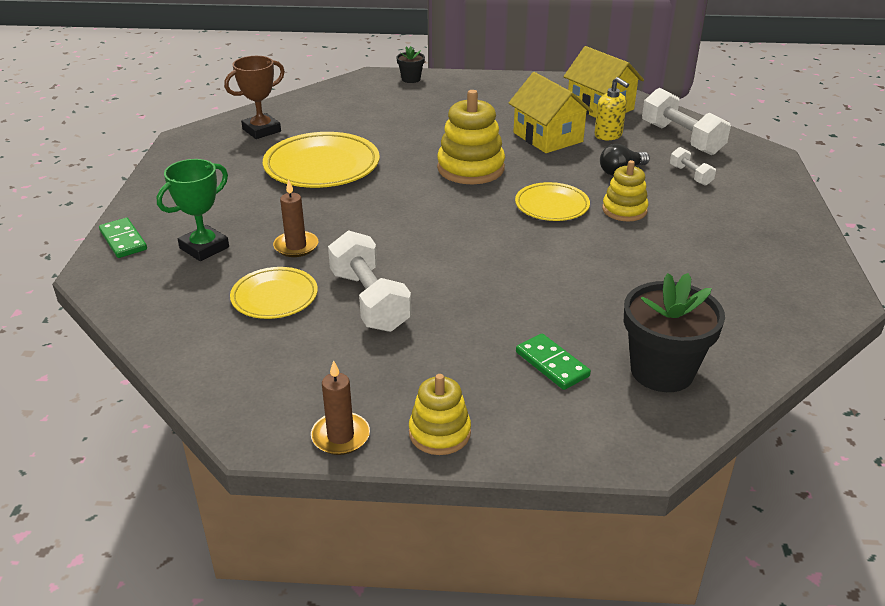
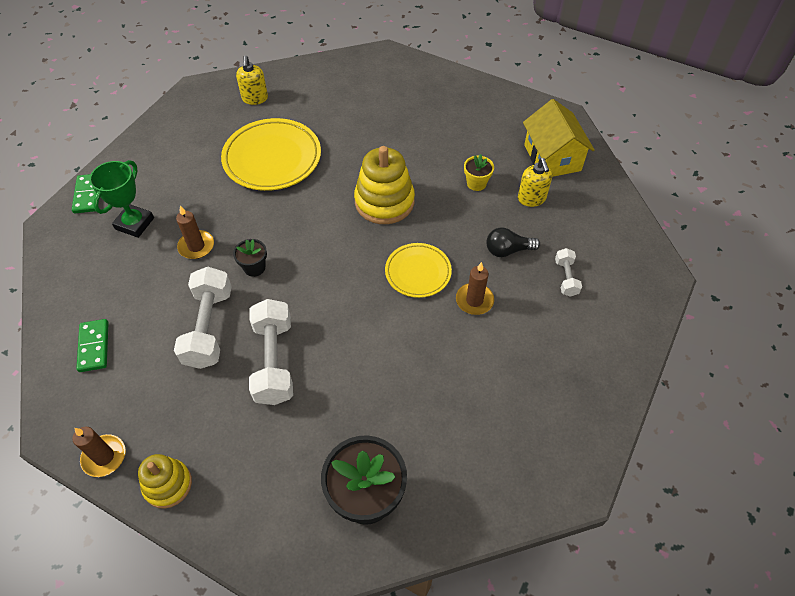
camera: 25 degrees right, 20 degrees up
(204, 248) = (134, 223): green trophy -> green trophy turned 45 degrees counterclockwise
(261, 130) = (255, 98): brown trophy -> yellow soap dispenser
(274, 297) = (148, 296): yellow plate -> none
(411, 79) = (413, 68): black flower pot -> black flower pot (254, 267)
(548, 137) = (476, 183): yellow house -> yellow flower pot
(552, 364) = (291, 452): green domino -> green domino (94, 346)
(624, 210) = (474, 300): yellow stacking toy -> brown candle
(681, 139) = (595, 226): white dumbbell -> white dumbbell (274, 361)

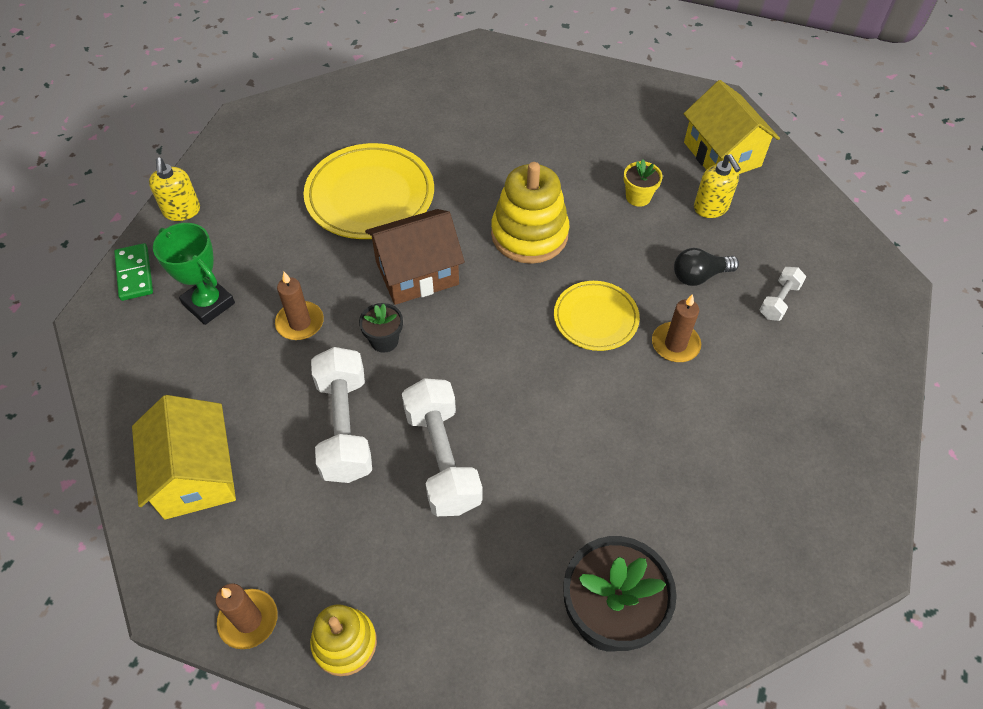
camera: 10 degrees left, 0 degrees up
(94, 346) = (196, 475): green domino -> yellow house
(134, 223) = (209, 304): green trophy -> green trophy turned 60 degrees counterclockwise
(255, 98) = (327, 122): yellow soap dispenser -> yellow soap dispenser (182, 211)
(292, 220) = (417, 273): none -> brown house
(566, 278) = (779, 301): white dumbbell -> white dumbbell turned 45 degrees clockwise

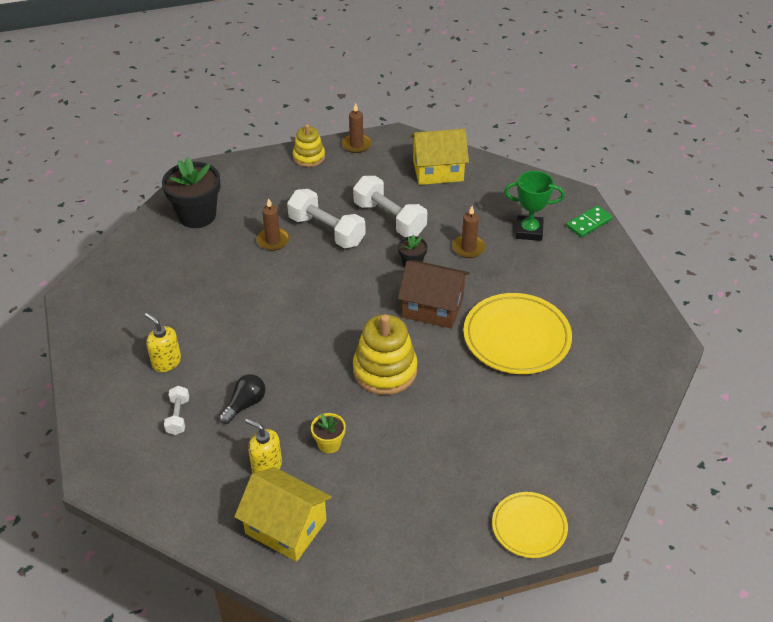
camera: 145 degrees right, 10 degrees down
(135, 274) = (589, 223): green domino -> green domino turned 75 degrees counterclockwise
(182, 211) = (615, 265): yellow soap dispenser -> yellow soap dispenser (166, 362)
(196, 475) = (438, 170): yellow house -> yellow house turned 45 degrees counterclockwise
(417, 273) = (433, 307): brown house -> brown house turned 75 degrees clockwise
(595, 318) = (297, 339): yellow plate -> yellow plate (529, 527)
(675, 344) = (235, 350): brown candle -> brown candle (273, 240)

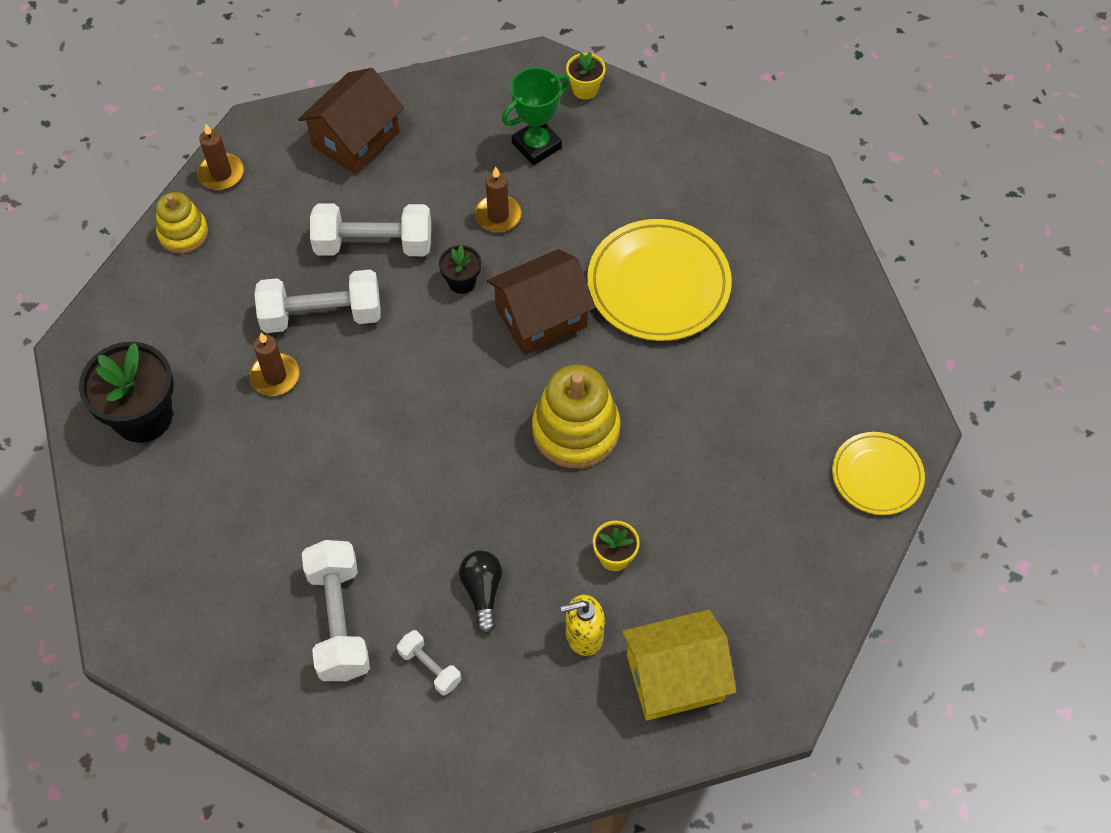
camera: 45 degrees left, 15 degrees up
(166, 362) = (339, 620): yellow soap dispenser -> white dumbbell
(438, 170) = (356, 139): yellow house -> brown house
(589, 223) = (585, 89): green domino -> yellow flower pot

